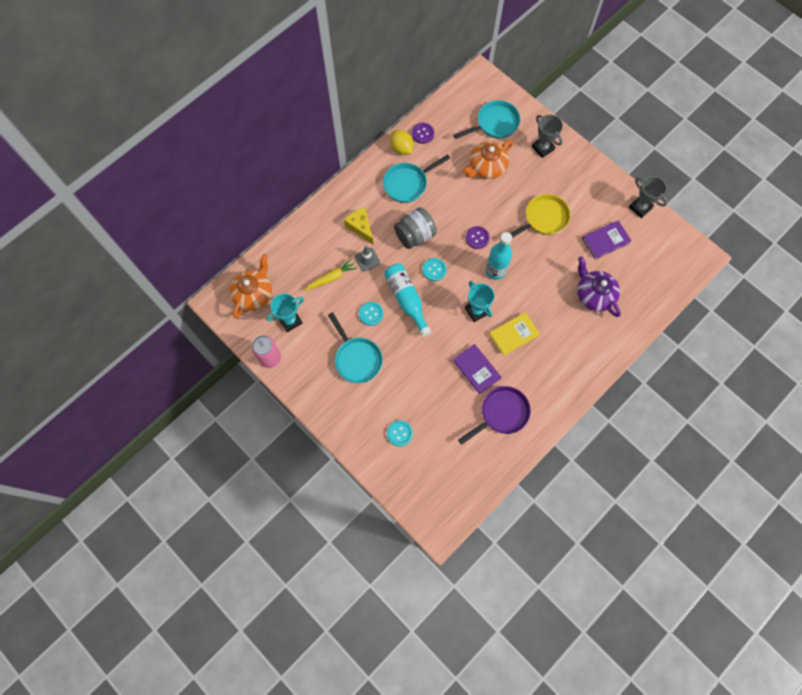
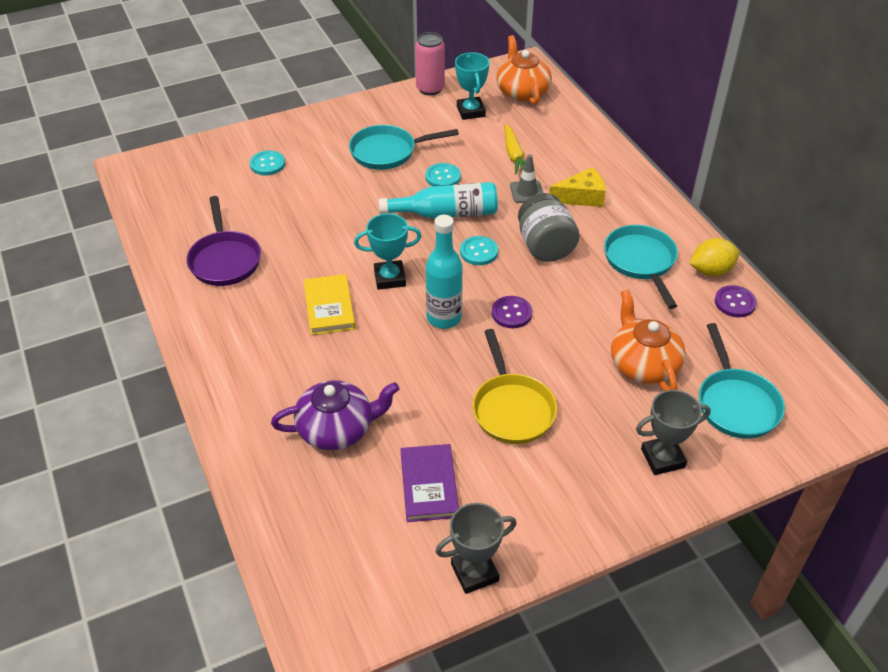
camera: 110 degrees right, 25 degrees down
(254, 294) = (522, 92): orange teapot -> orange teapot turned 150 degrees counterclockwise
(476, 369) = (302, 253): purple book -> none

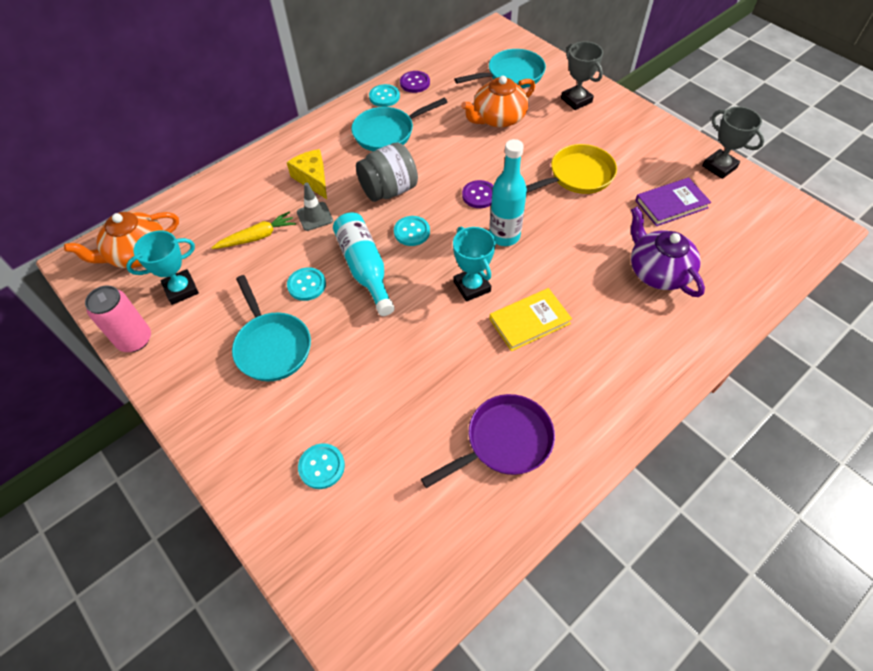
camera: 105 degrees left, 10 degrees up
(711, 271) = (384, 97): yellow lemon -> turquoise button

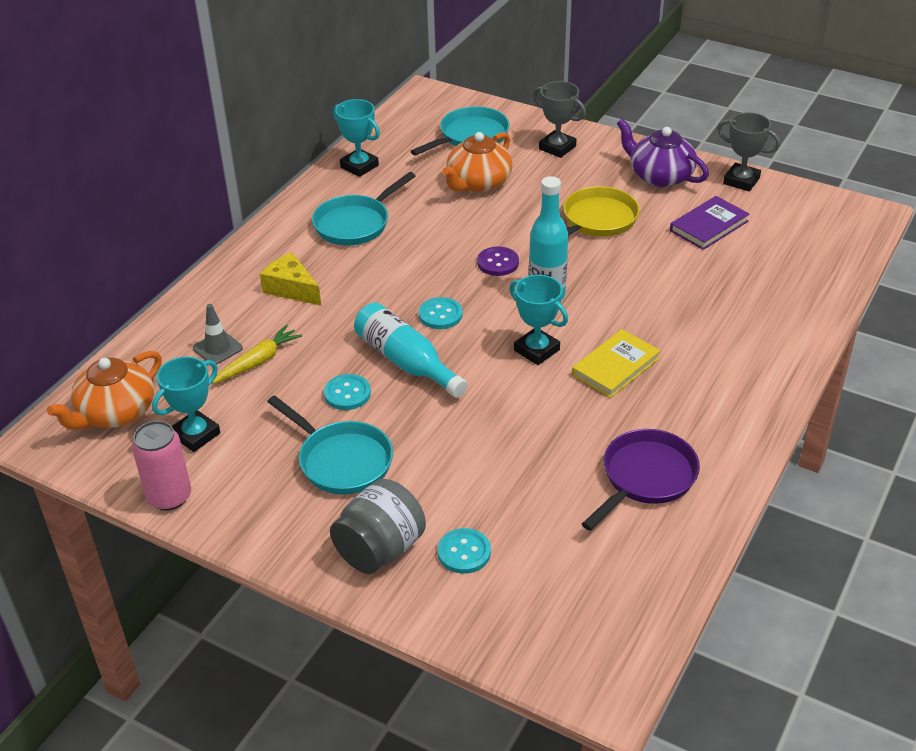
camera: 20 degrees left, 15 degrees down
(314, 216) = (316, 325): grey traffic cone -> grey traffic cone (217, 348)
(384, 97) = (330, 188): turquoise button -> none
(389, 190) = (390, 280): grey jar -> grey jar (380, 549)
(415, 83) = (359, 166): purple button -> turquoise trophy
(657, 271) = (725, 290): purple teapot -> purple teapot (660, 176)

